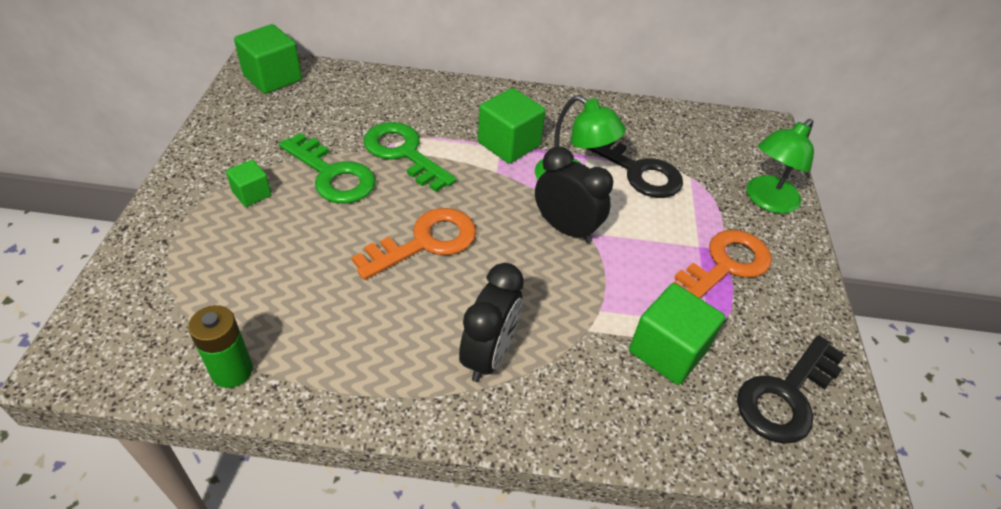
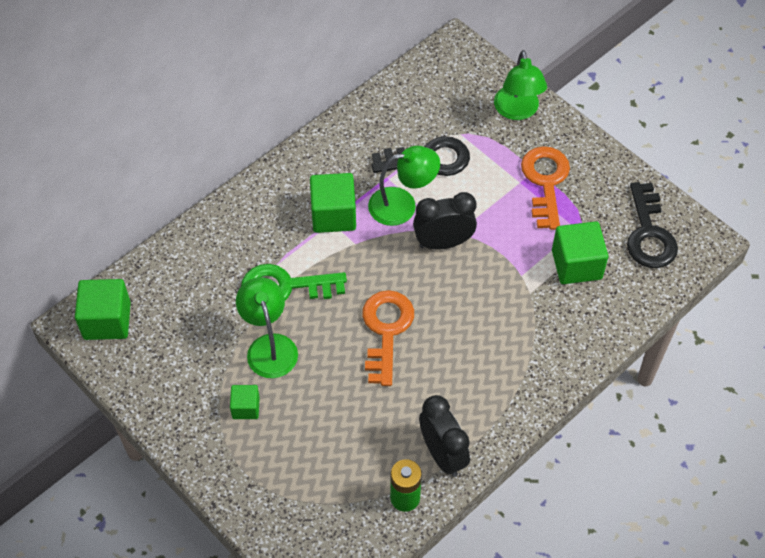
camera: 45 degrees left, 10 degrees up
(332, 175) = (269, 346): green key -> green lamp
(488, 355) = (505, 357): black clock -> black clock (442, 454)

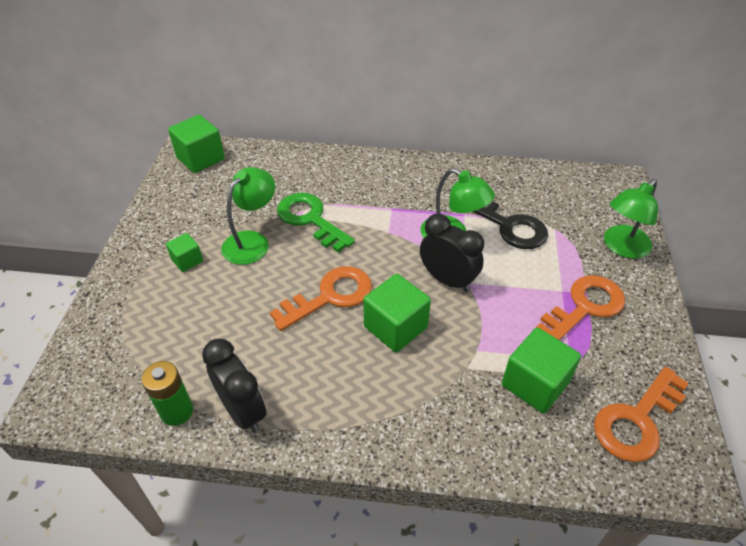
camera: 50 degrees right, 10 degrees down
(333, 215) = (398, 207): green cube -> green cube (395, 327)
(442, 454) = (243, 411): black clock -> black clock turned 60 degrees counterclockwise
(649, 234) = (637, 420): black key -> orange key

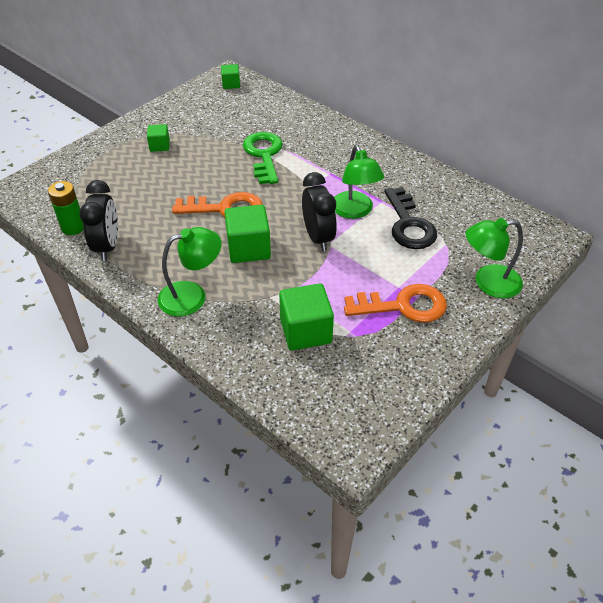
camera: 35 degrees right, 0 degrees up
(200, 158) = (231, 84): green cube -> green cube, size x0.56
(252, 241) = (211, 152): green lamp -> green lamp (192, 295)
(637, 420) = (354, 393): orange key -> none

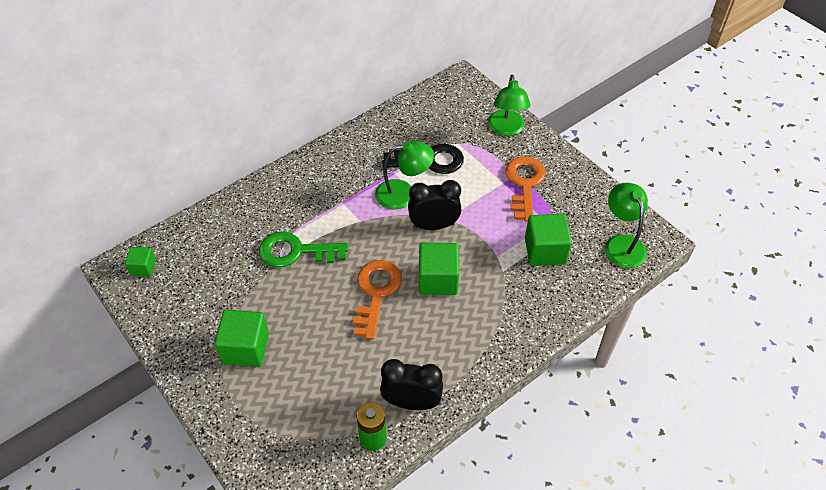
camera: 80 degrees left, 5 degrees up
(159, 146) = (246, 348): green cube -> green cube, size x1.78
(192, 295) = (493, 329): green lamp -> green lamp (622, 244)

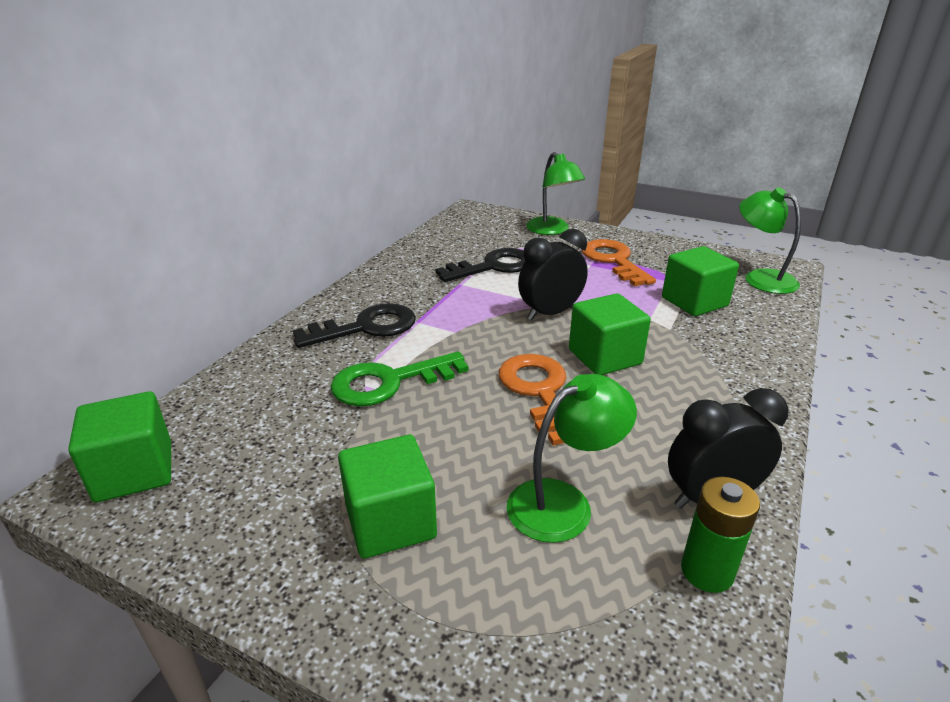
camera: 25 degrees left, 20 degrees down
(143, 268) = (134, 472): green cube -> green cube, size x1.78
(308, 197) = (366, 327): none -> black key
(403, 194) = (488, 297): green lamp -> green lamp (563, 502)

